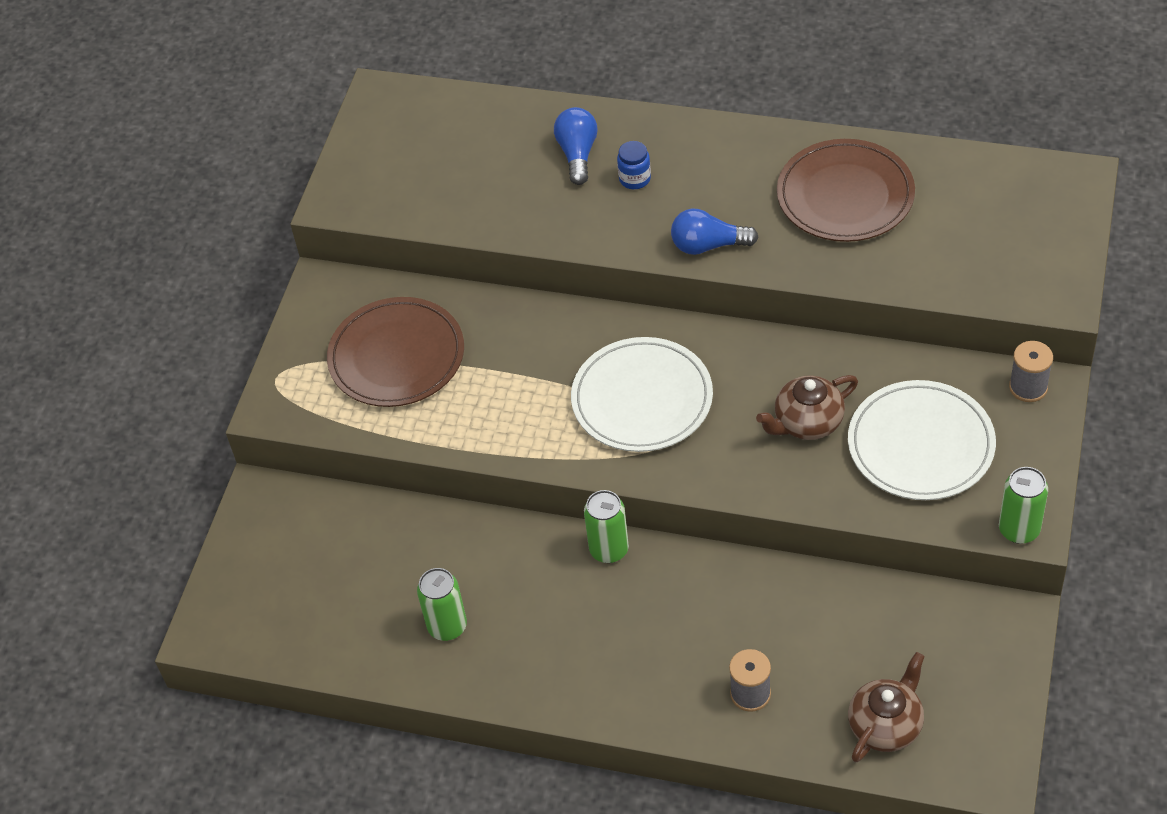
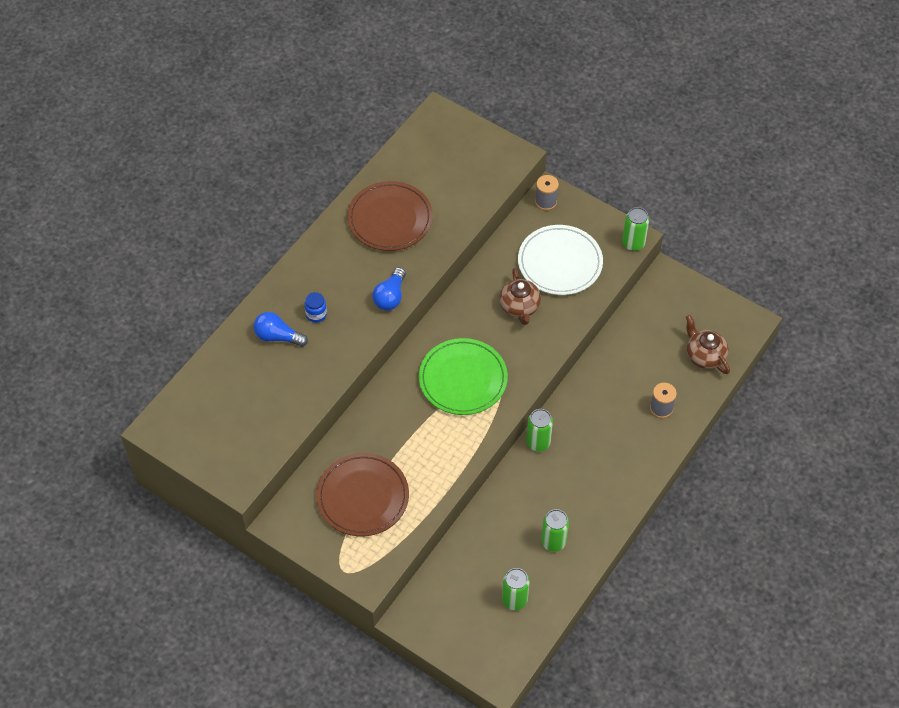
camera: 75 degrees left, 5 degrees up
(333, 610) = (514, 600): none -> green can
(642, 399) = (463, 379): white plate -> green plate

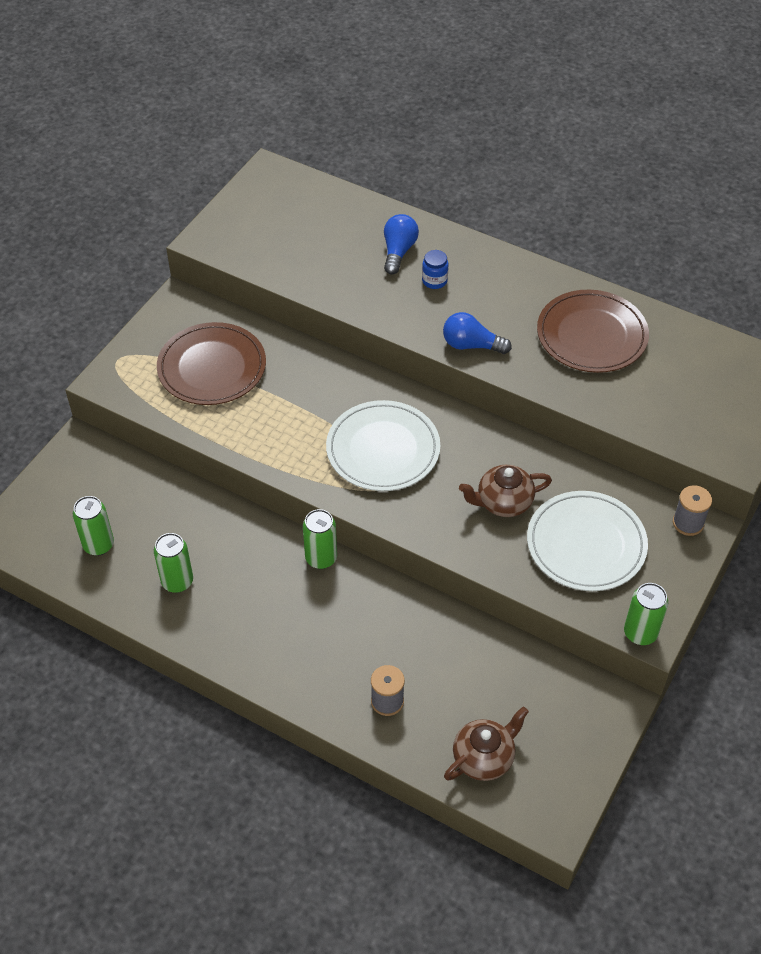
camera: 85 degrees right, 5 degrees down
(463, 379) = (383, 449): green plate -> white plate

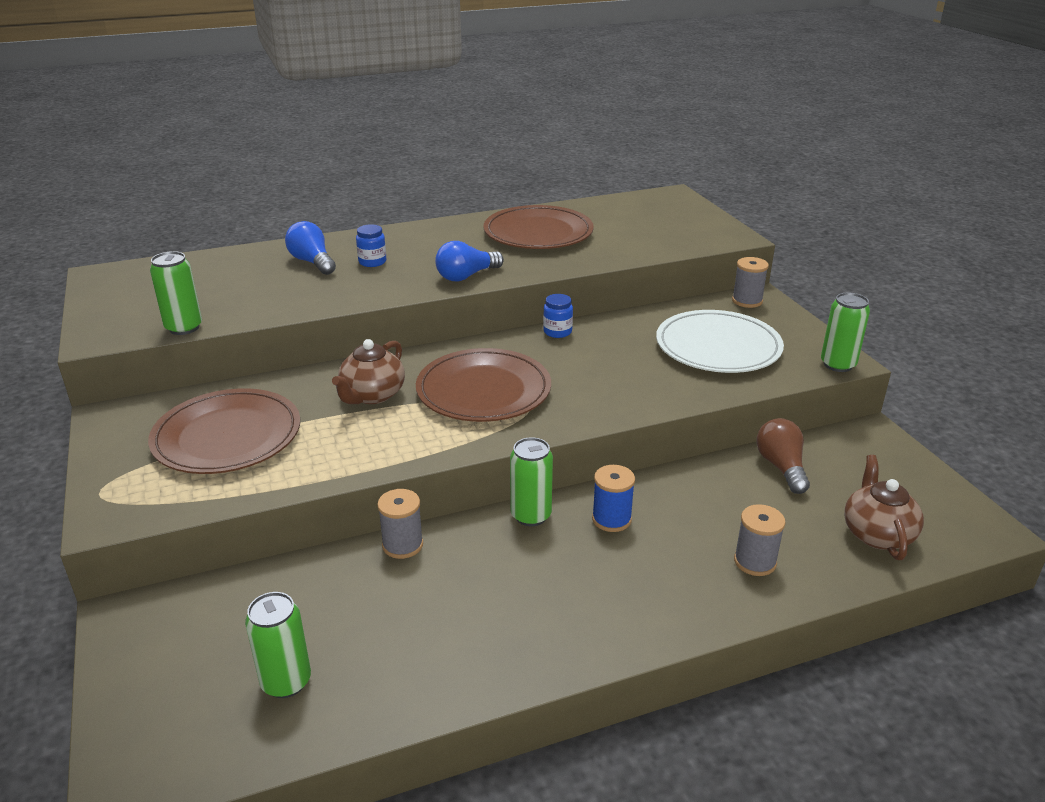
camera: 50 degrees left, 20 degrees down
(177, 581) = (428, 639): green can -> green can (184, 328)
(236, 515) = (402, 545): none -> grey spool
(357, 602) = (611, 519): none -> blue spool
(383, 449) = (483, 390): white plate -> brown plate
(503, 437) = (557, 332): none -> blue jar
(503, 502) = (626, 362): brown teapot -> brown teapot (372, 395)
(511, 665) = (781, 467): none -> brown light bulb

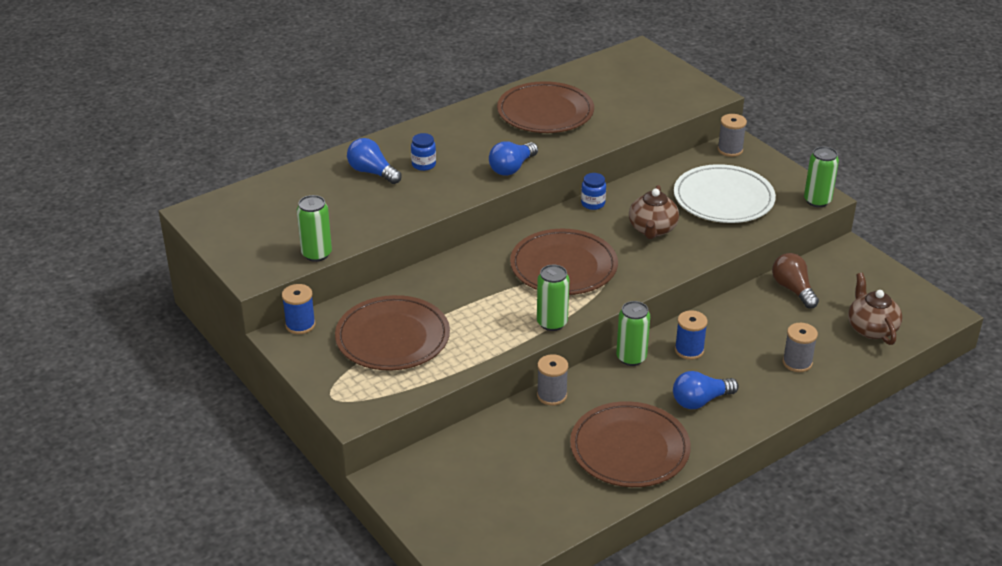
camera: 15 degrees left, 5 degrees up
(137, 406) = (300, 325): none -> blue spool
(286, 682) = (529, 496): green can -> green can (552, 323)
(372, 395) = (480, 285): brown teapot -> brown teapot (652, 229)
(464, 639) = (629, 449): none -> brown plate
(596, 590) = (700, 401): none -> blue light bulb

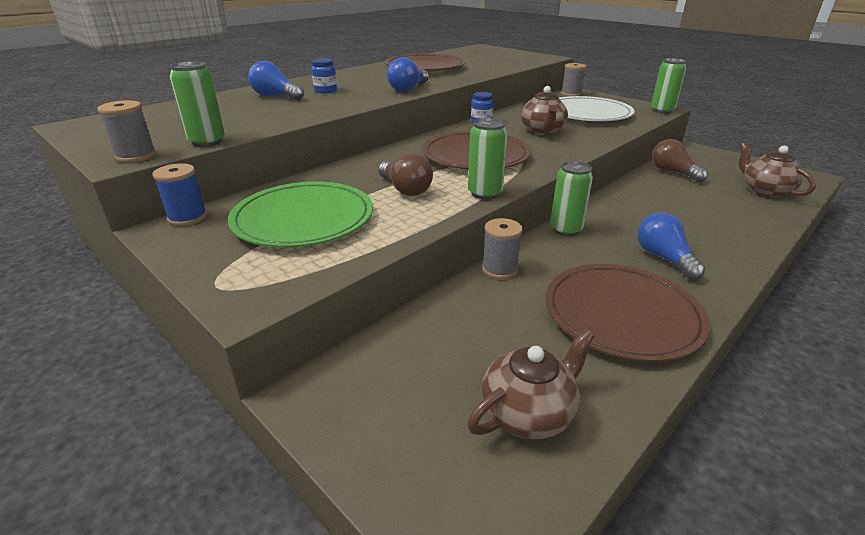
camera: 10 degrees left, 5 degrees down
(392, 338) = (303, 219): brown plate -> green plate
(483, 309) = (405, 189): none -> brown light bulb
(526, 508) = (528, 413): none -> brown teapot
(689, 350) = (618, 219): blue spool -> none
(700, 401) = (664, 258): blue light bulb -> blue light bulb turned 105 degrees clockwise
(797, 362) = (727, 219): grey spool -> grey spool (136, 156)

